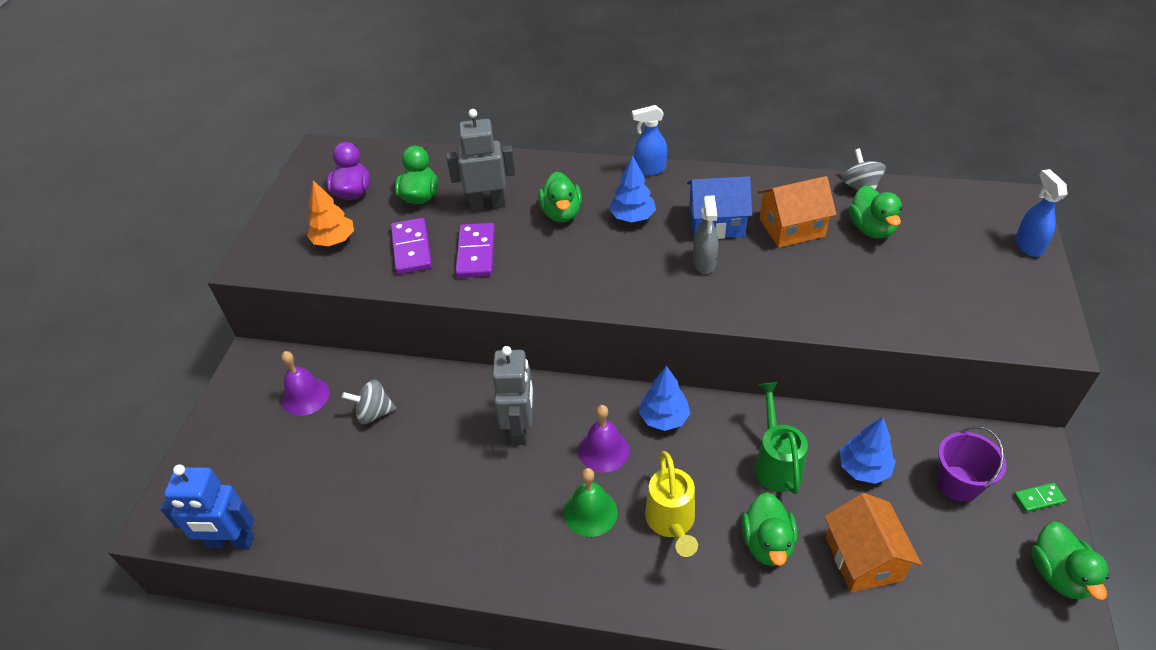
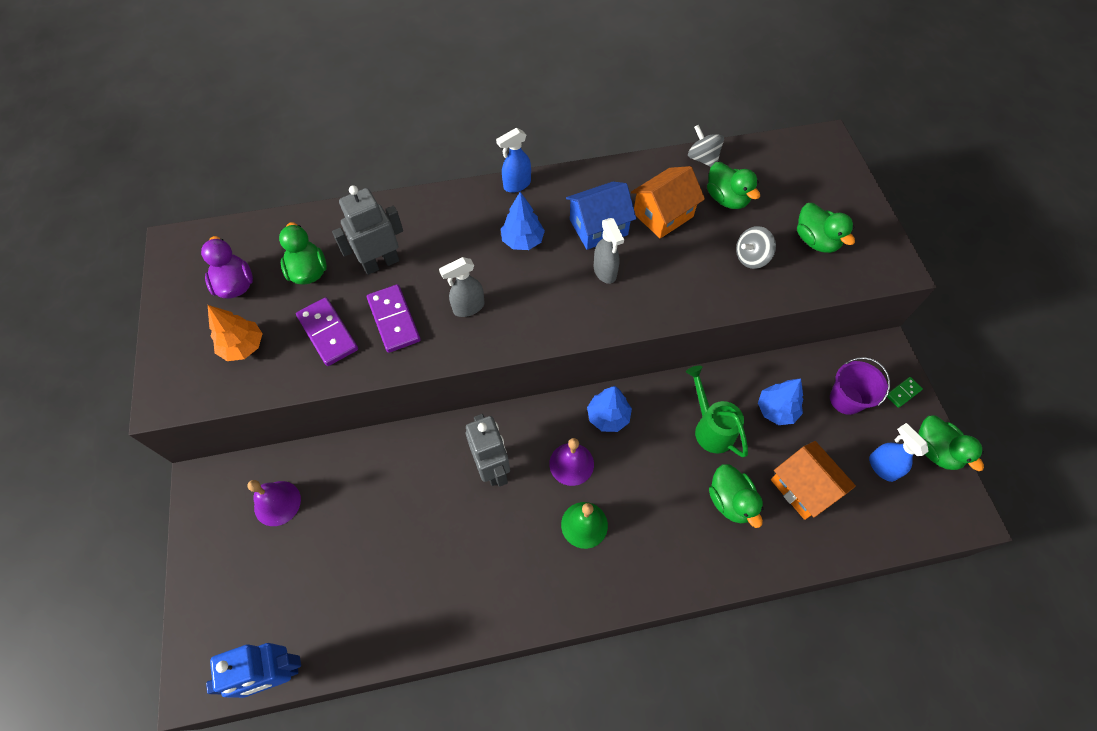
camera: 25 degrees left, 15 degrees up
(374, 413) = (352, 497): grey spinning top -> grey spinning top (751, 258)
(550, 260) = (468, 307): none -> grey spray bottle
(561, 213) = (456, 254): green duck -> green duck (815, 241)
(671, 522) = (652, 510): yellow watering can -> none
(1028, 246) = (849, 183): blue spray bottle -> blue spray bottle (881, 467)

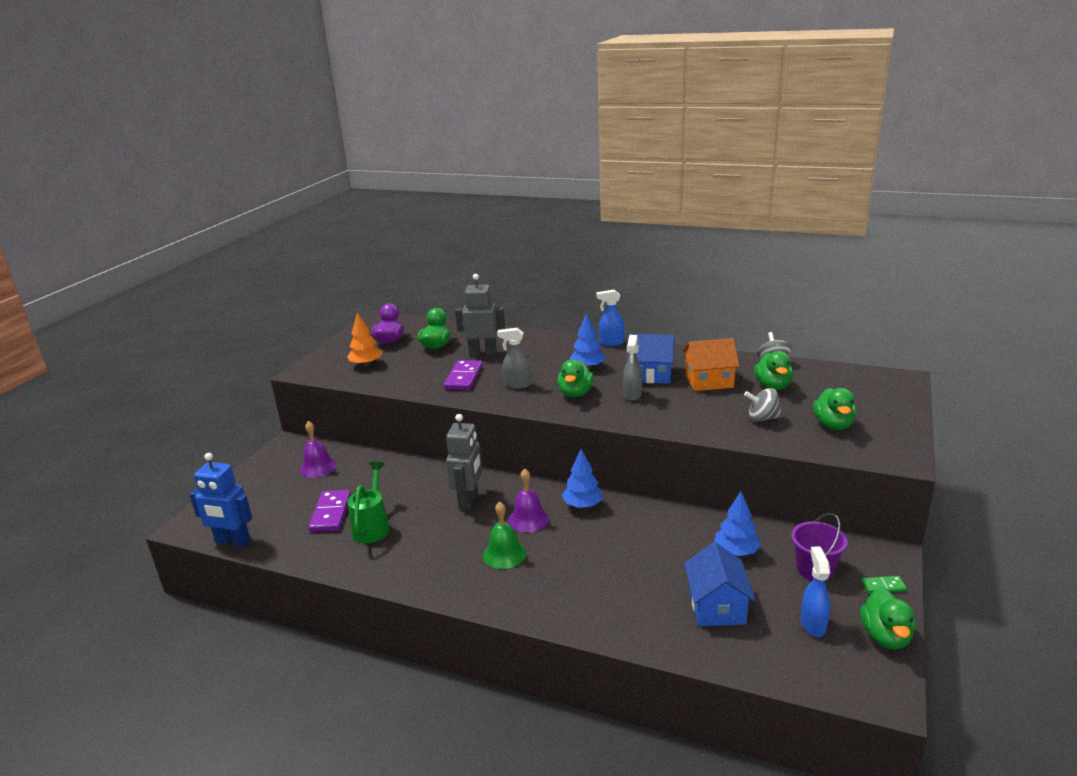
camera: 35 degrees right, 35 degrees down
(328, 333) = (418, 372): purple domino -> purple domino (330, 513)
(711, 428) = (664, 541): green watering can -> green watering can (372, 527)
(730, 501) = (639, 588): green duck -> green duck (575, 393)
(803, 487) = (717, 606): orange house -> blue house

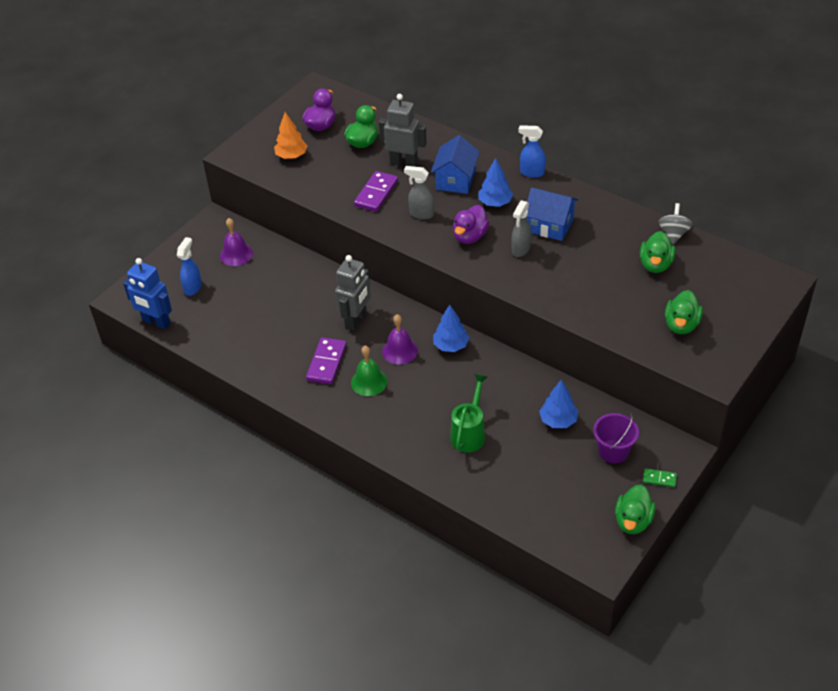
camera: 15 degrees right, 20 degrees up
(330, 513) = (238, 309): purple domino -> purple domino (326, 362)
(372, 527) = (270, 331): green watering can -> green watering can (469, 433)
(575, 393) = (470, 236): green duck -> purple duck
(709, 381) = (599, 245): orange house -> none
(717, 606) = (517, 467): blue house -> blue house (455, 180)
(762, 418) = (622, 304): grey spinning top -> none
(813, 624) = (583, 499): blue spray bottle -> blue spray bottle (193, 287)

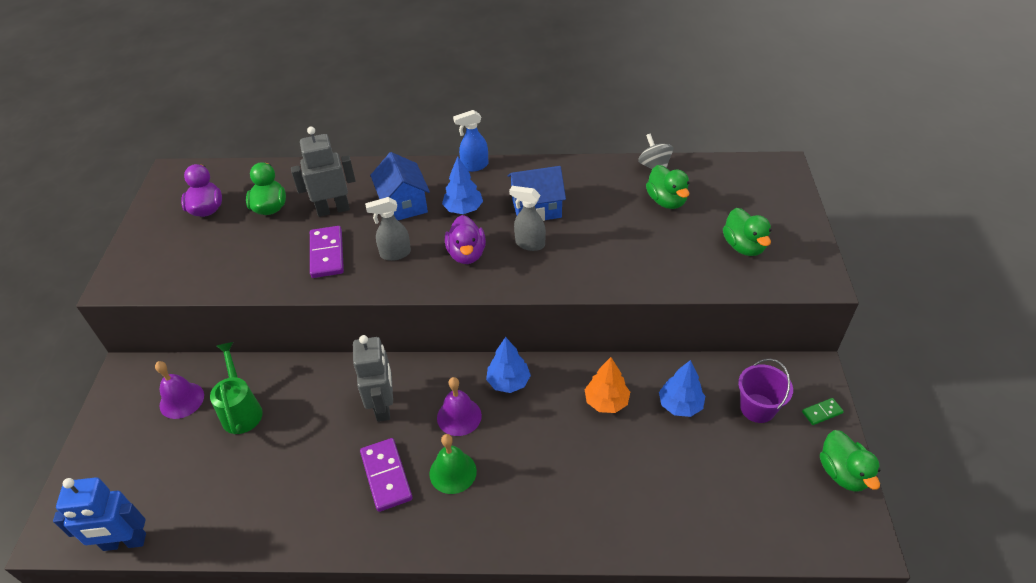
camera: 35 degrees left, 0 degrees up
(193, 287) = (149, 469): blue spray bottle -> none
(291, 156) = (194, 255): orange tree -> orange tree (606, 402)
(469, 433) = (608, 471): green watering can -> green watering can (241, 410)
(520, 249) = (529, 244): grey spray bottle -> grey spray bottle turned 120 degrees clockwise

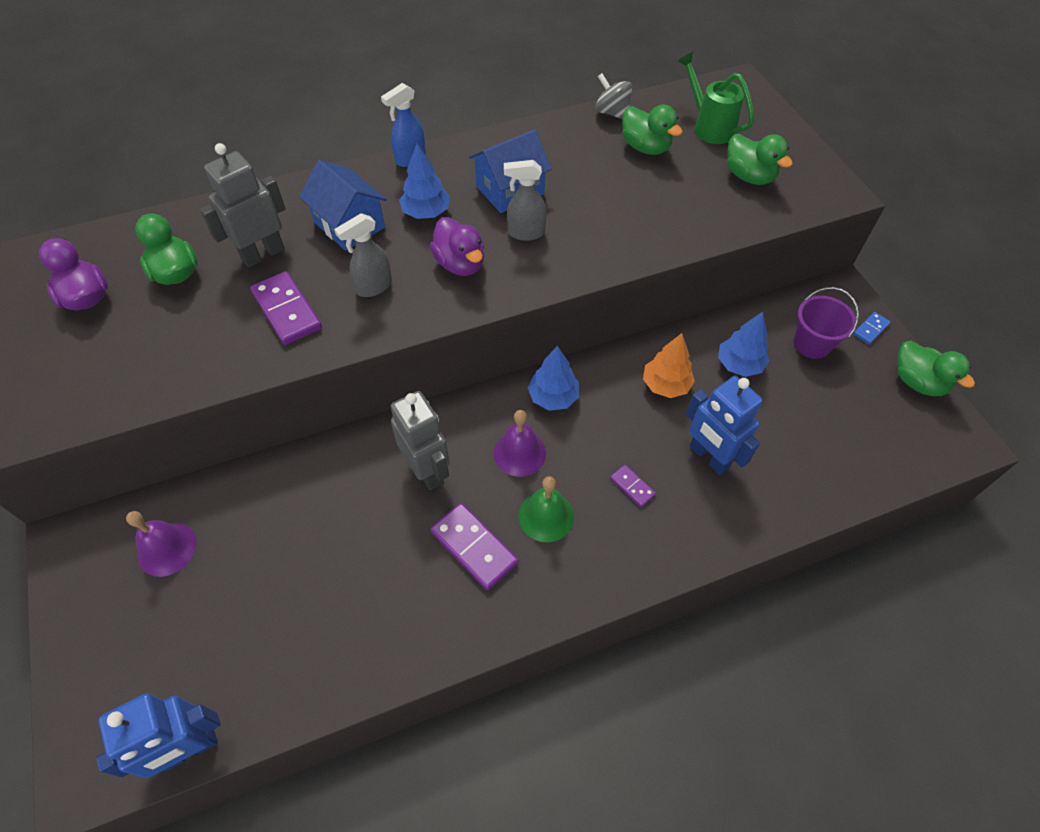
camera: 25 degrees left, 10 degrees up
(241, 410) = (254, 534): green watering can -> green watering can (709, 127)
(533, 473) = (632, 486): none -> purple domino
(611, 472) = (708, 457): none -> blue robot
(822, 412) = (870, 329): green domino -> blue domino

